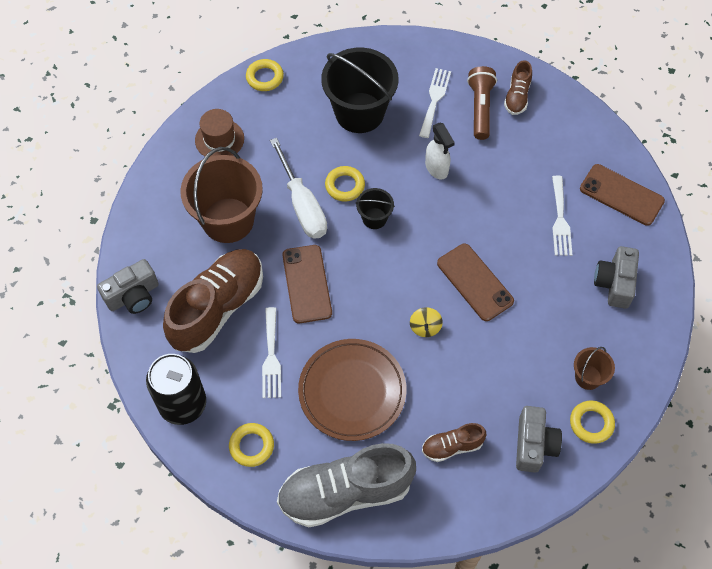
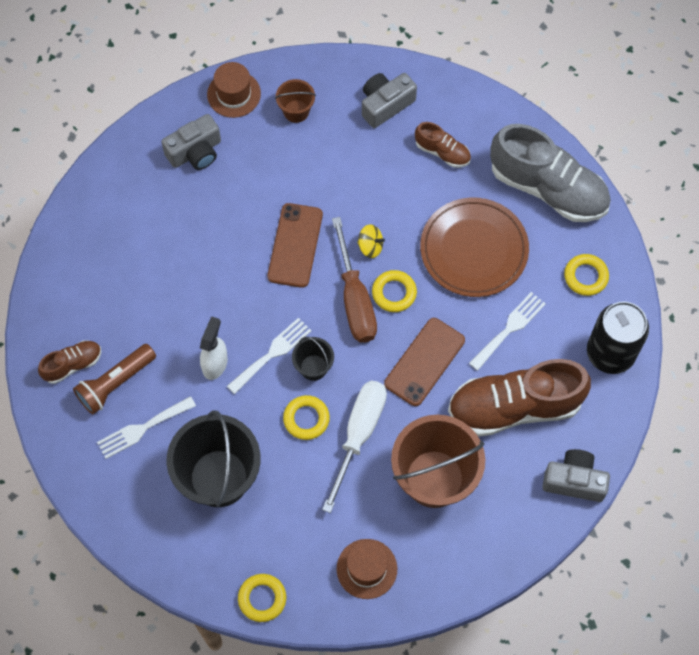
camera: 135 degrees left, 5 degrees up
(396, 283) = (355, 299): none -> brown screwdriver
(425, 327) = (370, 246): yellow spinning top -> yellow spinning top turned 60 degrees clockwise
(560, 220) = (173, 232): white fork -> white fork (272, 353)
(591, 423) = (331, 83): yellow ring -> yellow ring (394, 293)
(621, 195) = (103, 207): brown phone -> none
(644, 348) = (234, 94): none -> brown hat

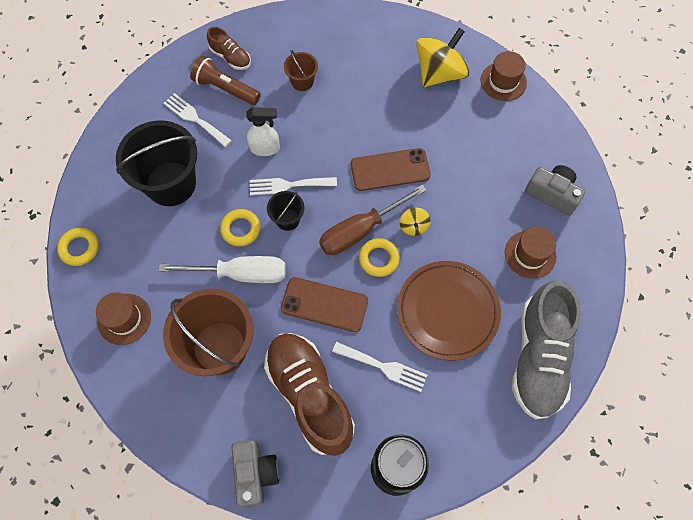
camera: 70 degrees right, 0 degrees up
(195, 152) = (439, 73): grey camera -> yellow spinning top
(272, 353) = (288, 185): white fork -> white fork turned 150 degrees clockwise
(296, 111) = (511, 130): brown bucket -> brown bucket (302, 81)
(442, 152) = (530, 254): brown shoe -> brown hat
(585, 276) = (464, 421): yellow ring -> none

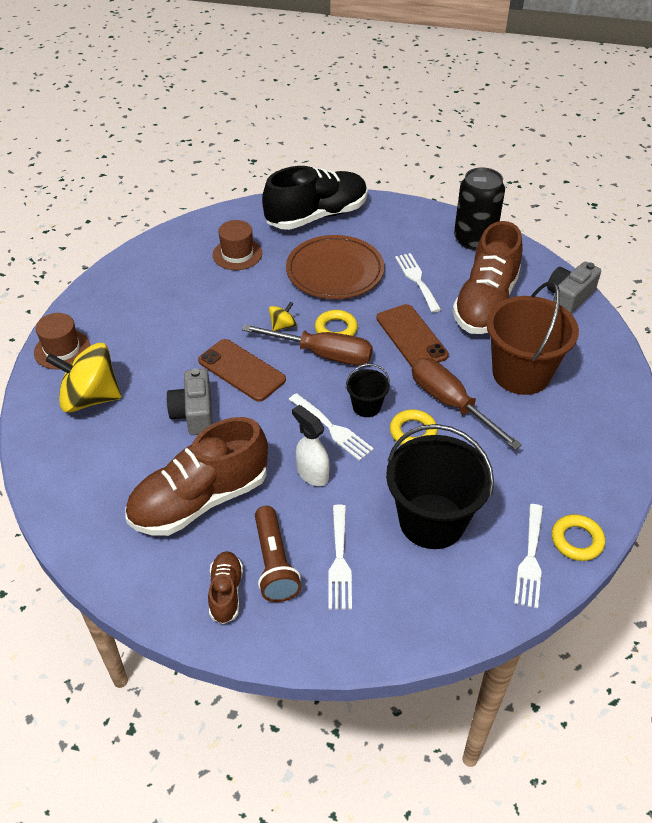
camera: 130 degrees left, 20 degrees down
(96, 212) = (530, 559): none -> white fork
(124, 319) = (583, 451): brown hat -> none
(240, 273) = (450, 403): white screwdriver -> brown screwdriver
(302, 81) = (200, 500): brown bucket -> brown shoe
(538, 357) = (317, 216): grey shoe -> black shoe
(552, 194) = (166, 267): grey camera -> grey camera (194, 413)

